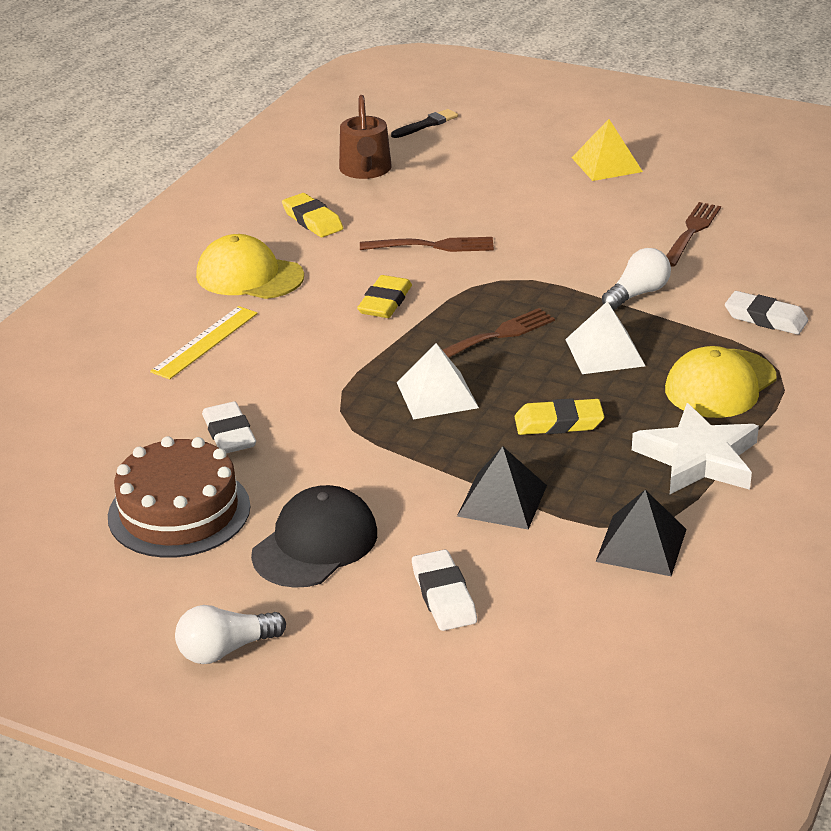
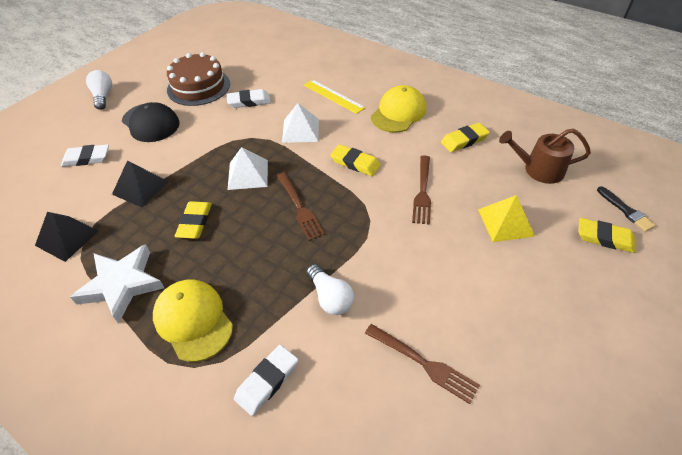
camera: 100 degrees right, 15 degrees up
(475, 138) = (604, 238): none -> yellow eraser
(605, 352) = (260, 260): white pyramid -> white pyramid (300, 130)
(606, 164) = (561, 325): yellow pyramid -> yellow pyramid (505, 222)

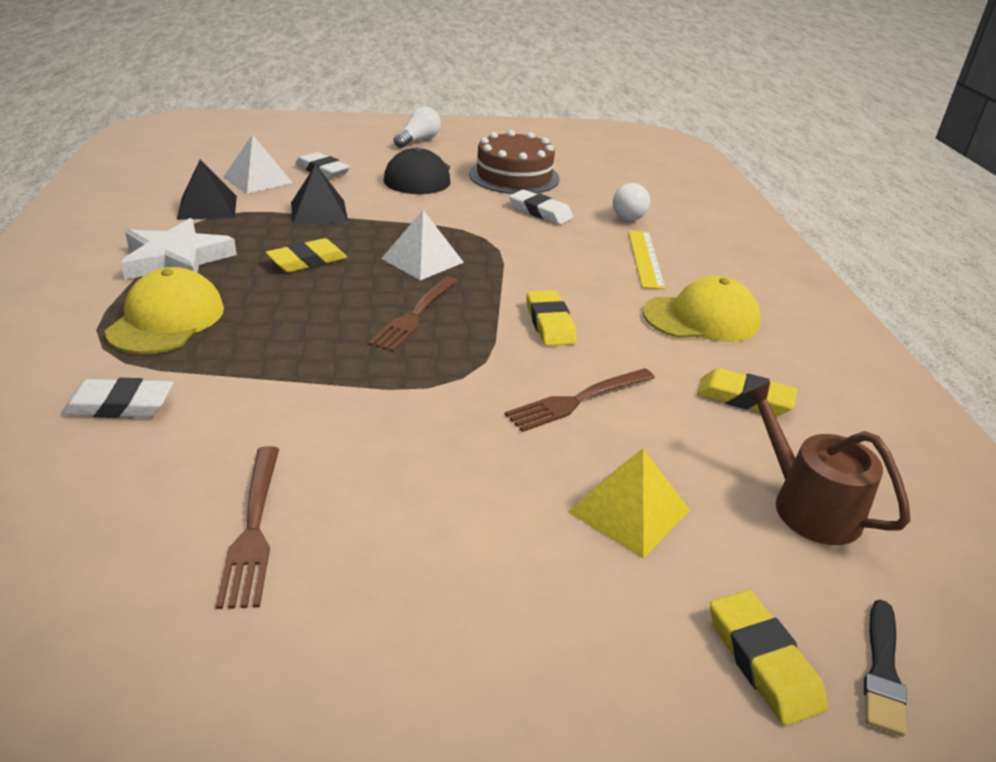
camera: 45 degrees right, 15 degrees down
(300, 130) = (546, 262): white pyramid -> white pyramid (257, 180)
(330, 297) = (292, 399): white light bulb -> white light bulb (630, 214)

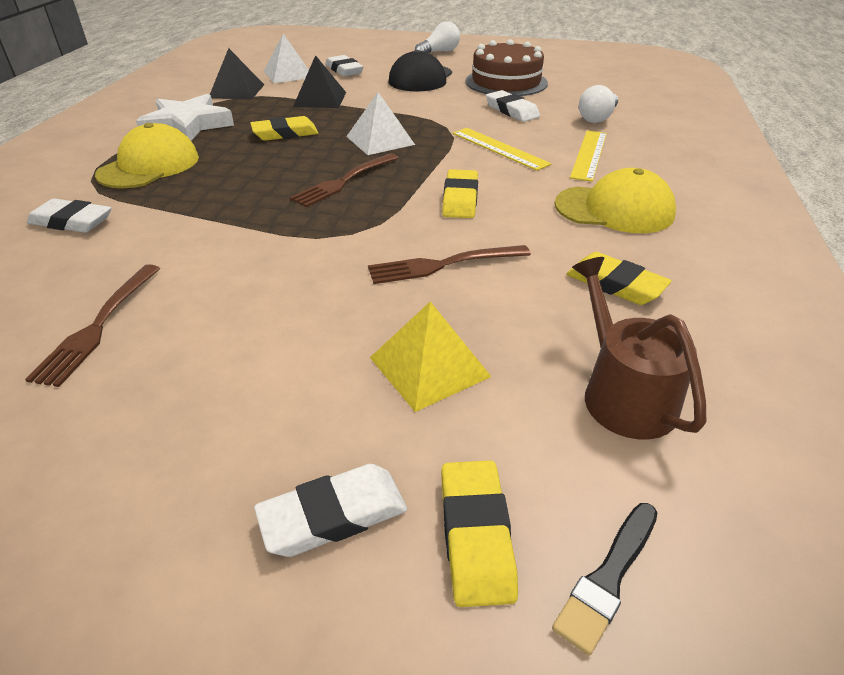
camera: 20 degrees right, 5 degrees up
(554, 259) = (499, 148): none -> yellow ruler
(632, 674) = (333, 515): none -> white eraser

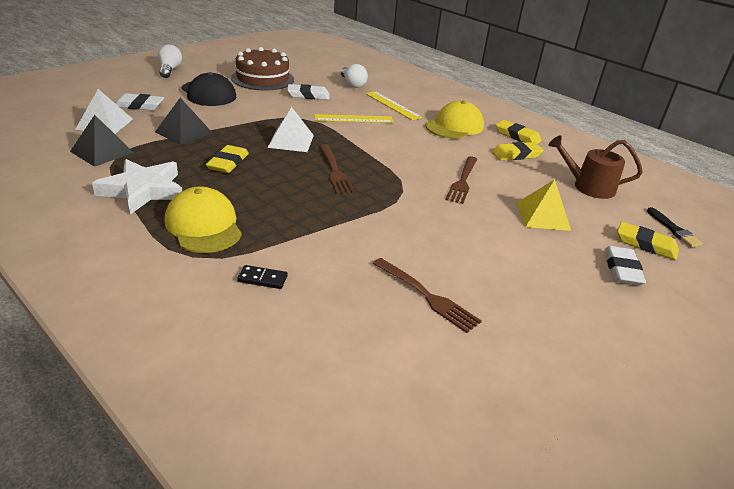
camera: 60 degrees left, 5 degrees down
(71, 222) = (262, 279): white eraser -> black domino
(460, 199) = (400, 151): yellow eraser -> yellow eraser (517, 136)

